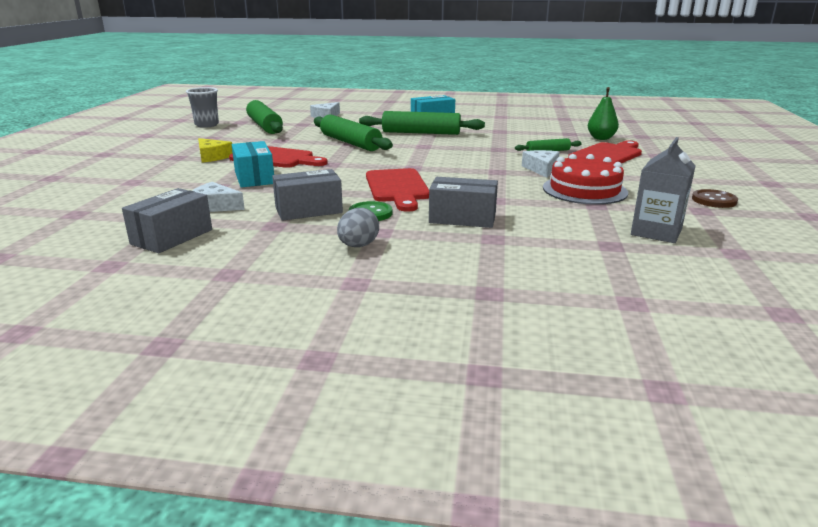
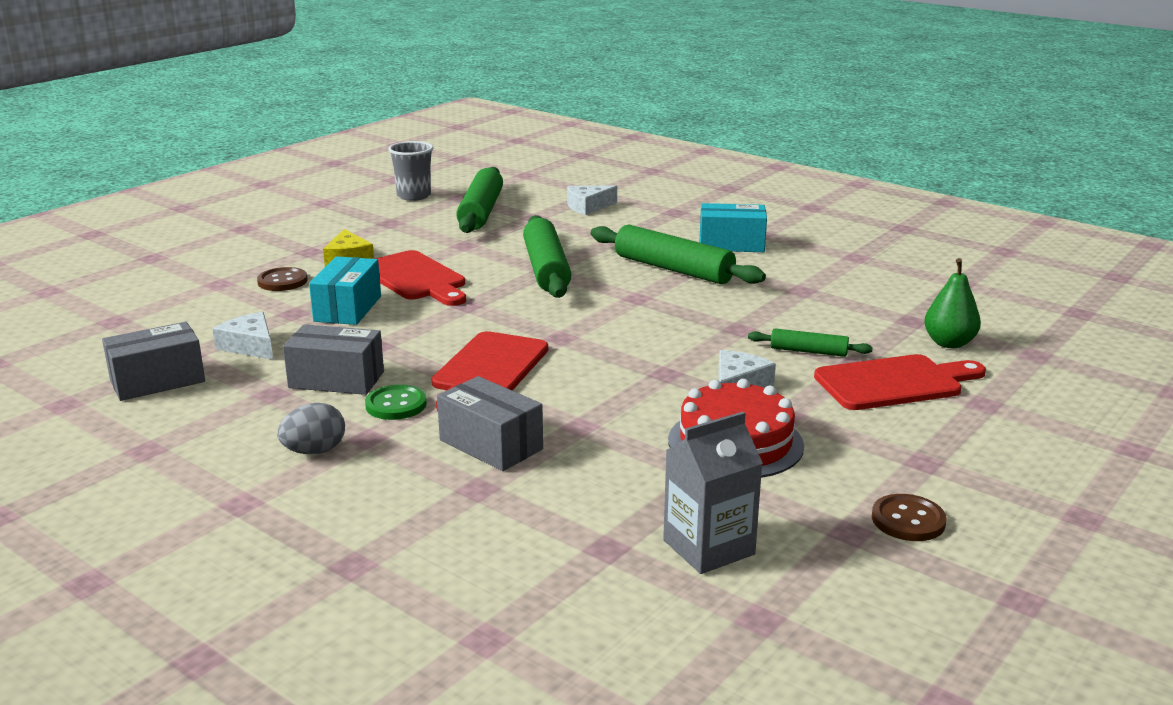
camera: 30 degrees right, 0 degrees up
(182, 173) = (282, 281): none -> brown button

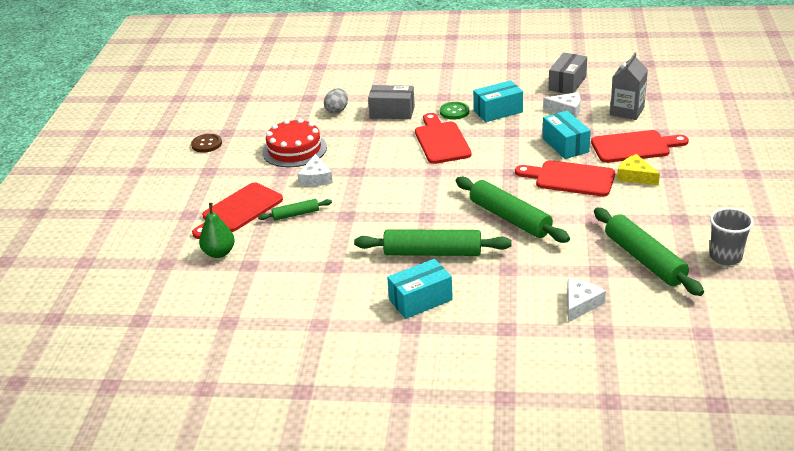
camera: 150 degrees right, 10 degrees up
(282, 281) = (634, 147): brown button -> red cutting board
(314, 451) = (453, 86): grey egg -> grey egg (337, 110)
(336, 380) = (498, 111): grey box -> turquoise box
(708, 547) = (274, 110): grey carton -> grey carton (627, 111)

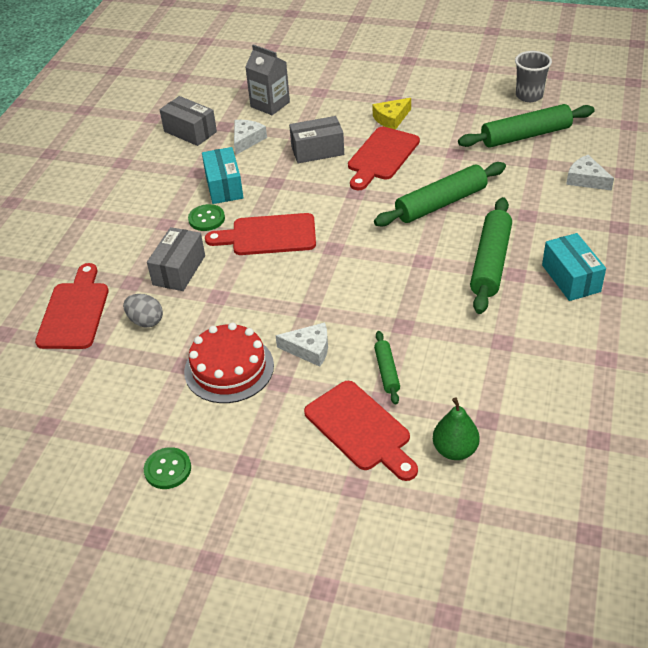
camera: 80 degrees left, 10 degrees up
(206, 144) = (168, 469): brown button -> green button
(565, 145) = (317, 150): turquoise box -> grey box
(634, 147) = (339, 111): red cutting board -> red cutting board (74, 312)

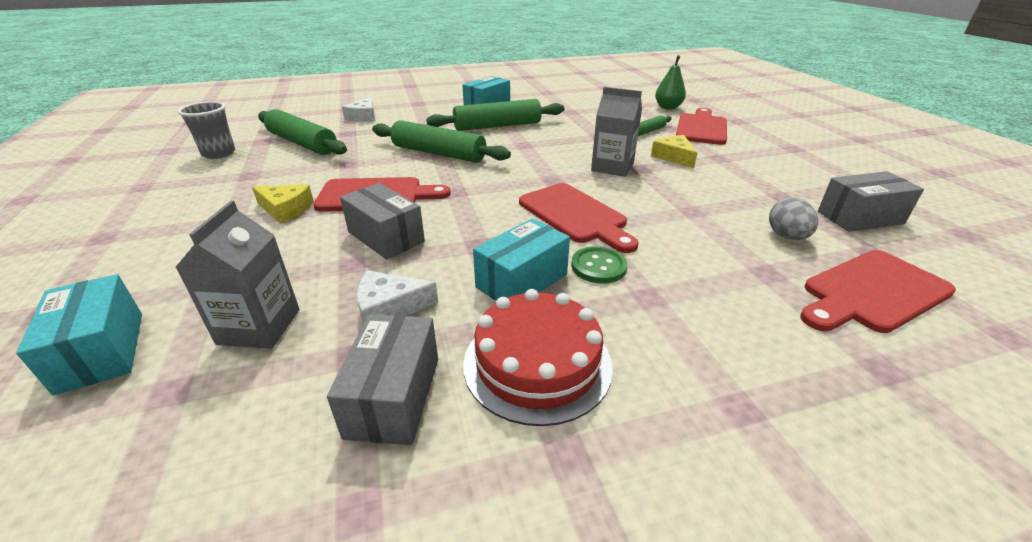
camera: 125 degrees left, 10 degrees down
(168, 469) = (855, 169): green button -> none
(179, 270) = (699, 248): grey box -> grey box (860, 217)
(229, 368) = (746, 178): red cake -> red cake (537, 363)
(292, 69) = (101, 351): none -> turquoise box
(309, 349) = (673, 157): white cheese -> yellow cheese
(324, 294) = (612, 167): none -> grey carton

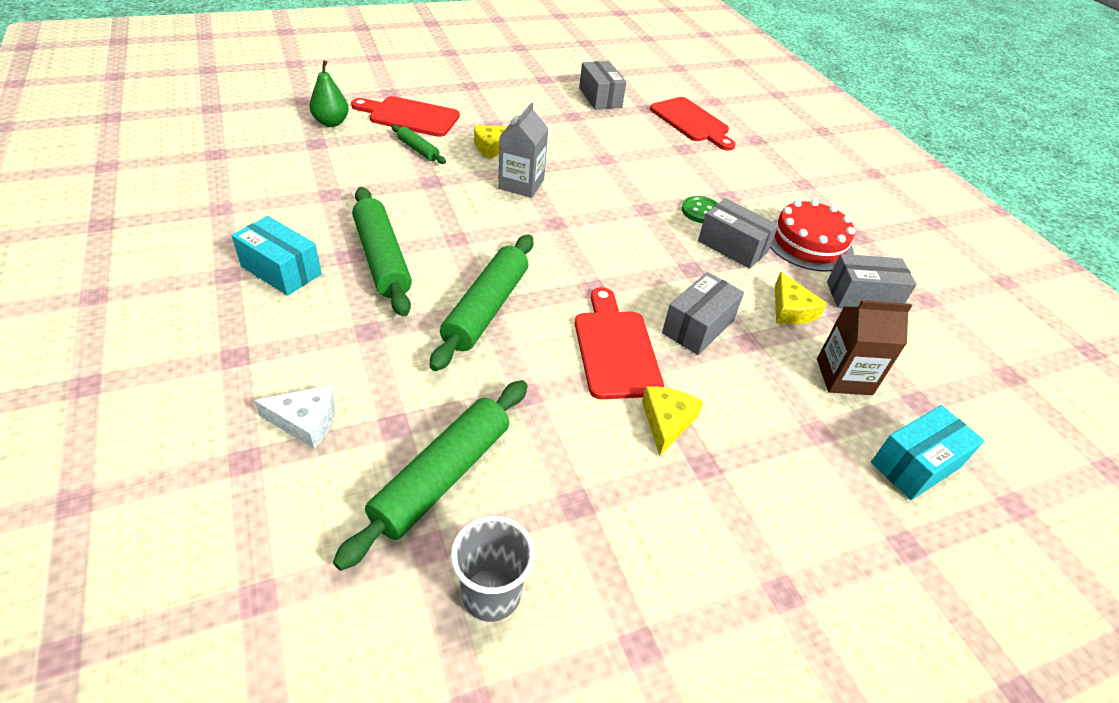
camera: 100 degrees left, 10 degrees up
(259, 326) = (844, 377): grey carton -> brown carton
(389, 307) = (791, 310): white cheese -> yellow cheese
(522, 281) = (732, 247): turquoise box -> grey box
(575, 215) = (627, 215): red cutting board -> none
(786, 236) = (635, 130): grey egg -> none

